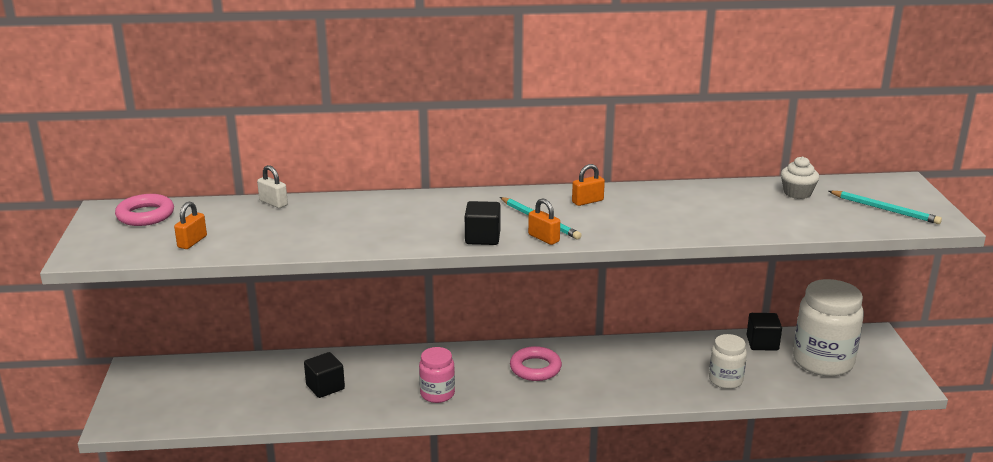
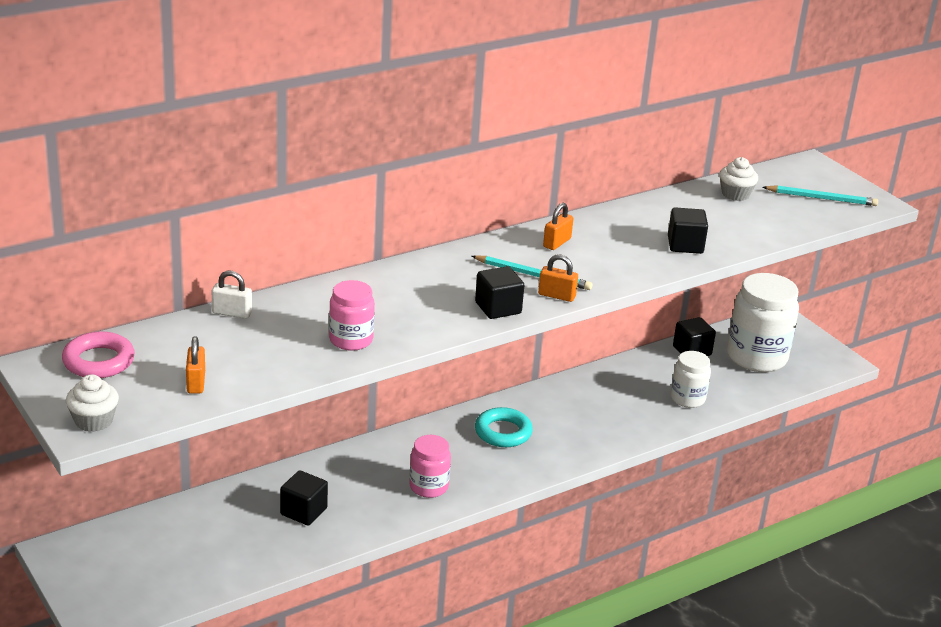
camera: 30 degrees left, 5 degrees up
(94, 251) = (94, 421): none -> white cupcake
(338, 237) = (351, 340): none -> pink jar
(535, 368) = (503, 432): pink ring -> turquoise ring
(705, 222) = (685, 245): none -> black cube

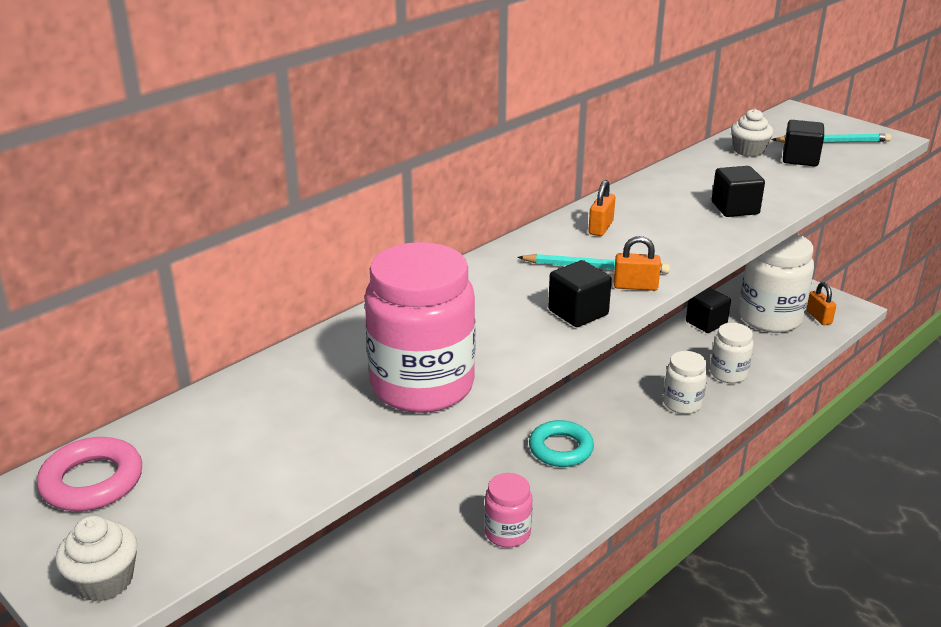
camera: 10 degrees left, 0 degrees up
(196, 382) = (238, 487): orange padlock -> orange padlock (818, 317)
(232, 313) = (257, 377): white padlock -> none
(303, 511) = (375, 598): black cube -> black cube (800, 159)
(351, 340) = (422, 385): pink jar -> pink jar, size x1.81
(630, 416) = (682, 403): none -> white jar

